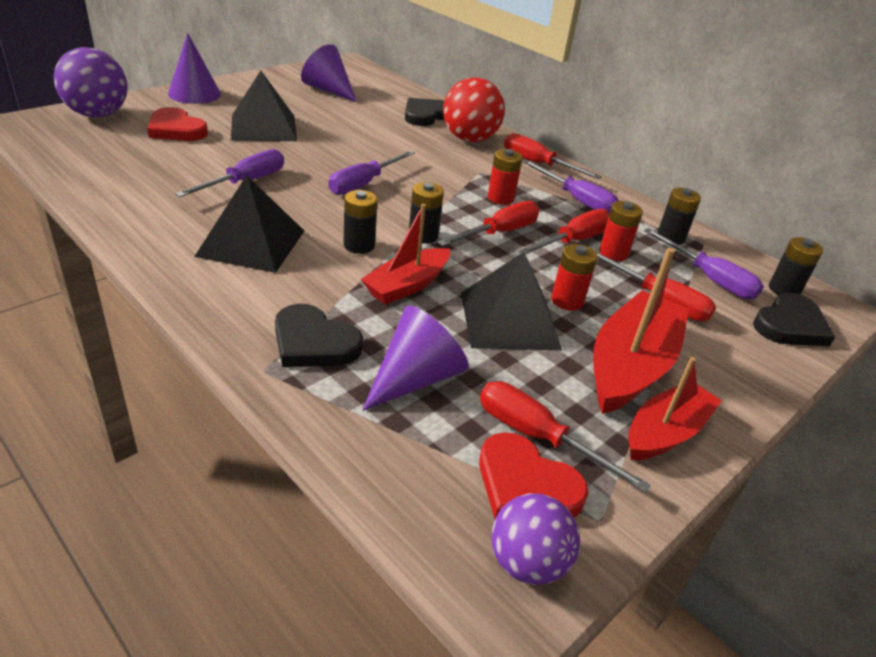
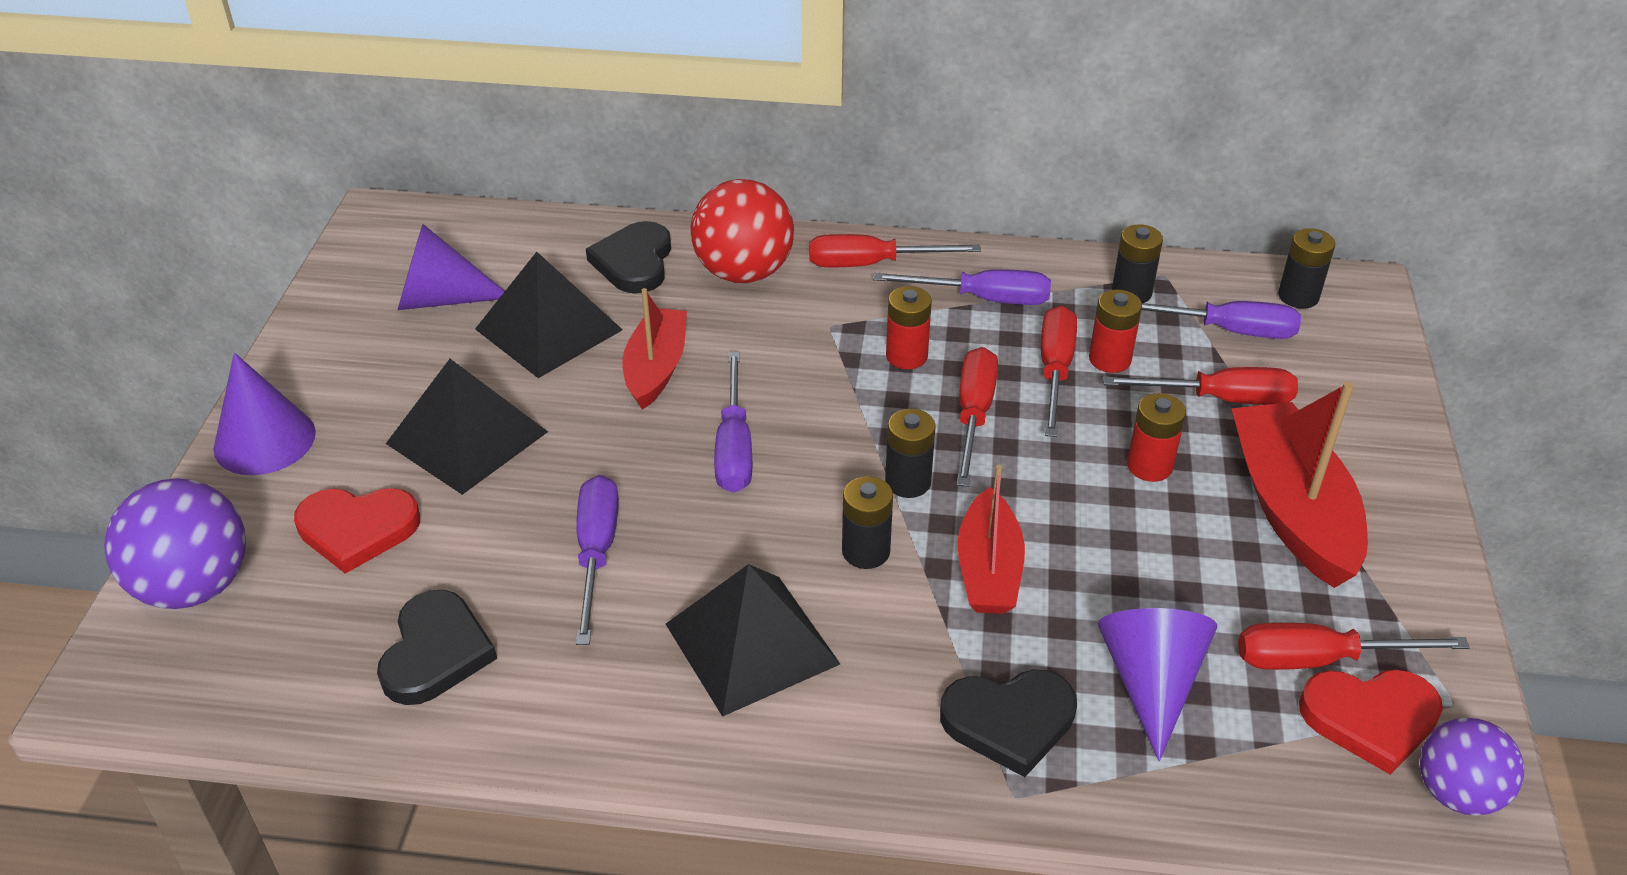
camera: 35 degrees left, 5 degrees up
(509, 320) = (1133, 536): black pyramid -> black pyramid (548, 329)
(665, 433) = (1398, 566): red boat -> red boat (656, 368)
(790, 325) = (1349, 344): black heart -> black heart (435, 652)

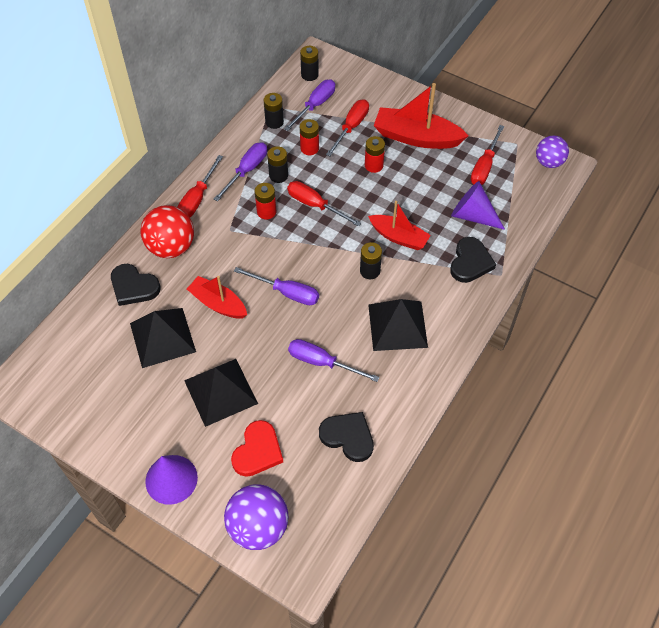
camera: 65 degrees left, 15 degrees up
(440, 299) = (108, 377): purple cone -> none
(908, 482) = (340, 242): black battery -> black battery (278, 175)
(1055, 370) = (305, 168): red screwdriver -> none
(1370, 719) = (513, 167): red heart -> none

